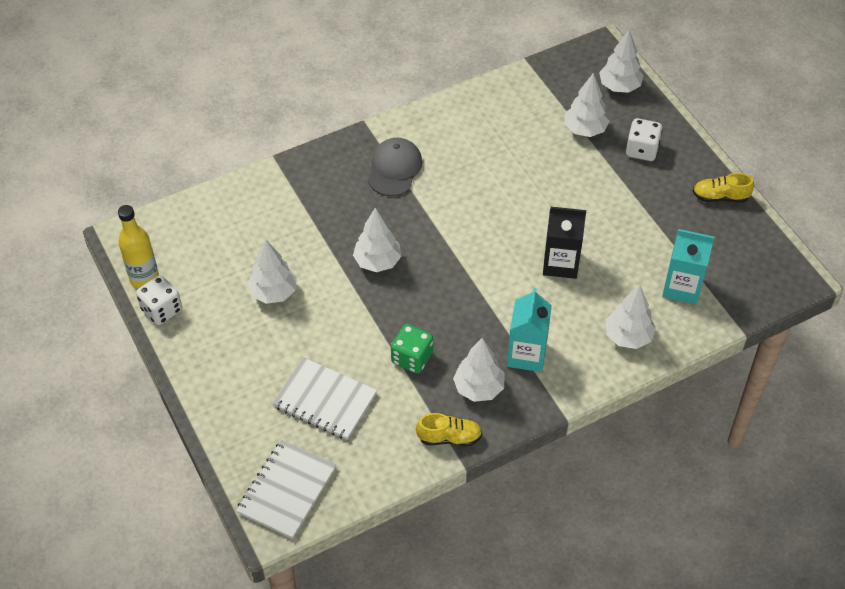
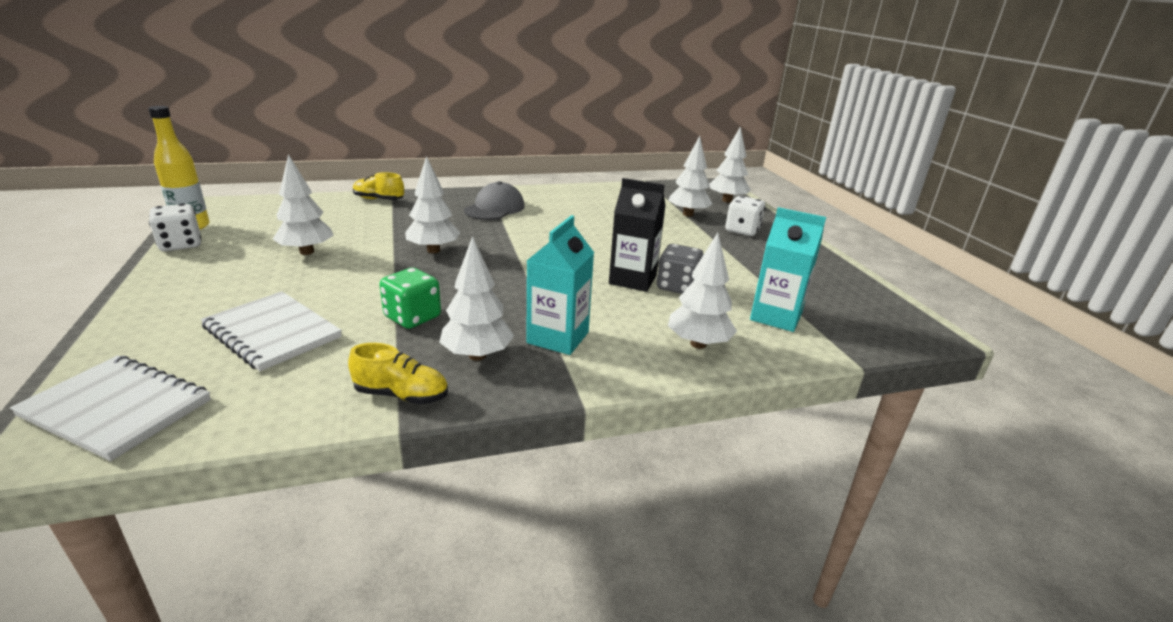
camera: 10 degrees right, 25 degrees down
(287, 490) = (116, 408): white notebook -> white notebook turned 75 degrees clockwise
(599, 264) = (677, 286): none -> grey dice
(720, 197) = (825, 265): yellow shoe -> yellow shoe (379, 199)

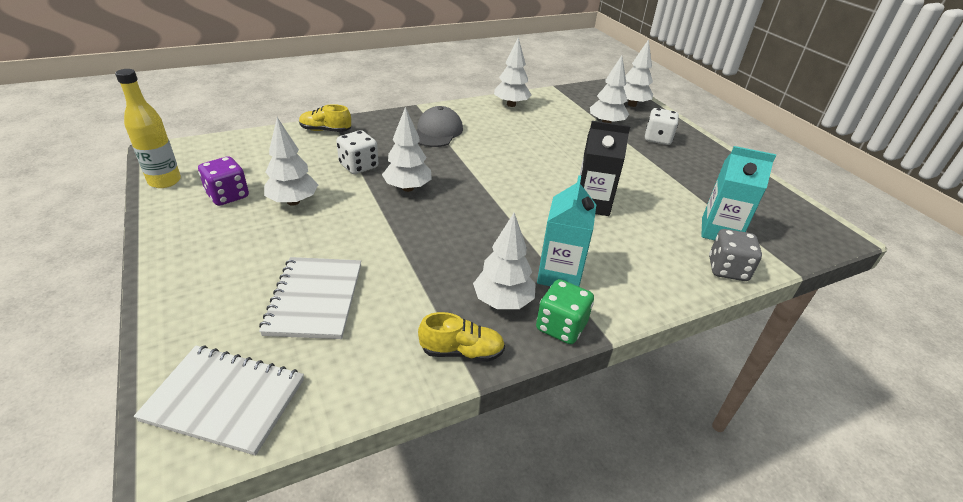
camera: 10 degrees left, 10 degrees up
(181, 245) = (167, 205): white dice -> white dice (359, 166)
(245, 242) = (228, 196): none -> purple dice
(272, 332) = (315, 299): white notebook -> white notebook turned 60 degrees clockwise
(412, 317) = (428, 267): green dice -> green dice (561, 327)
(677, 286) = (631, 208): grey dice -> grey dice (727, 269)
(698, 344) = (672, 267): white tree -> white tree (511, 104)

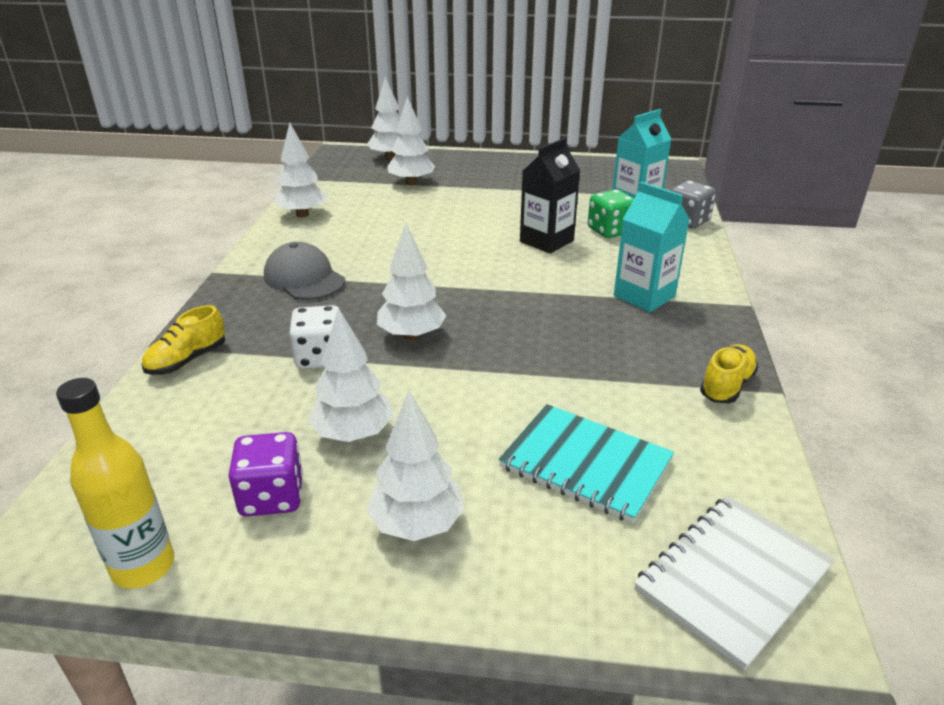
camera: 55 degrees left, 5 degrees down
(315, 299) = (585, 464): white notebook -> turquoise notebook
(503, 301) = (666, 339): white tree -> white tree (417, 524)
(561, 327) = (718, 321): green dice -> green dice (610, 231)
(657, 139) = (468, 171): white dice -> none

